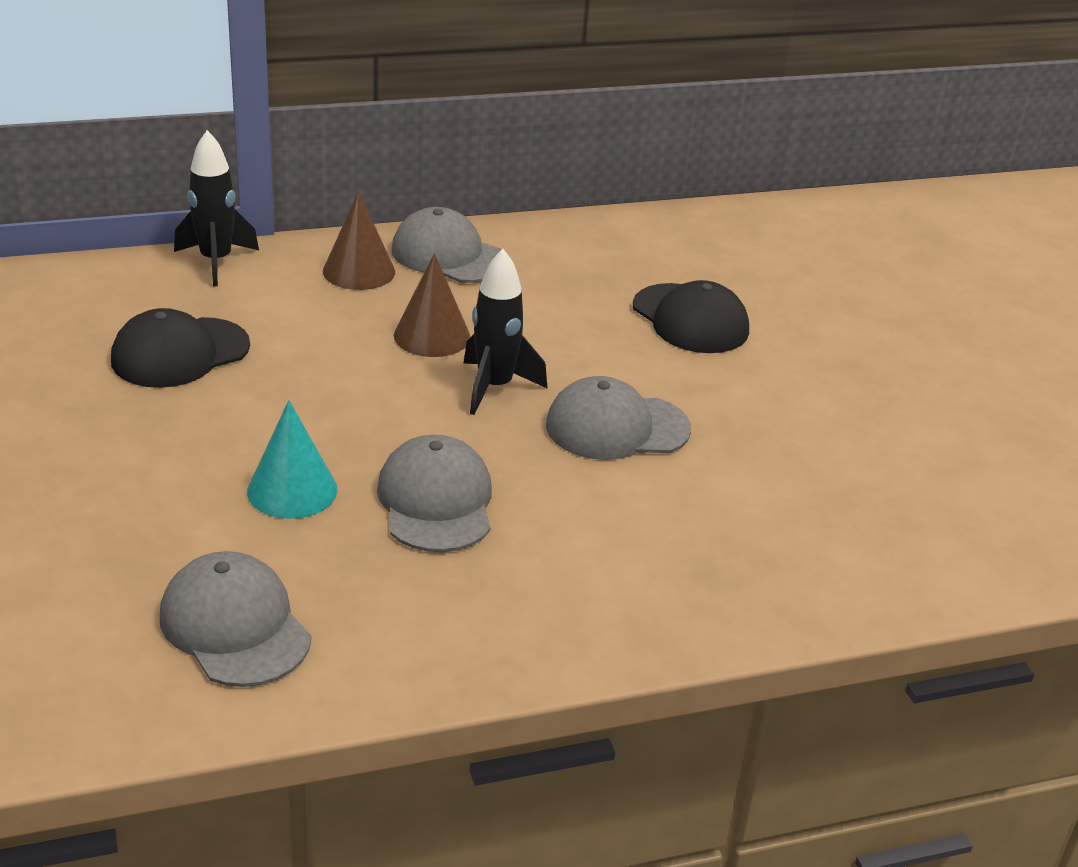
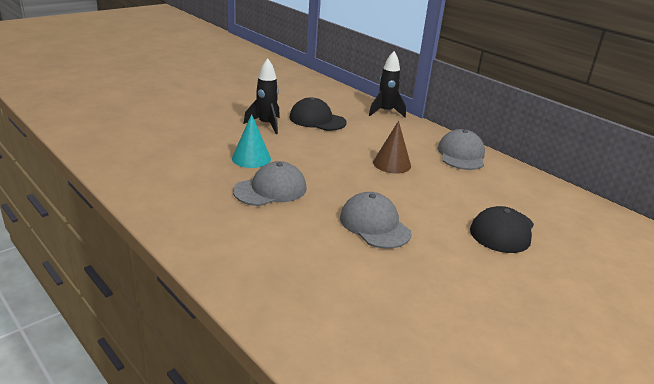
camera: 65 degrees right, 5 degrees down
(235, 626) = (160, 166): grey cap -> none
(359, 271) = (419, 139): brown cone -> none
(495, 387) = (370, 186): black rocket -> black rocket (266, 125)

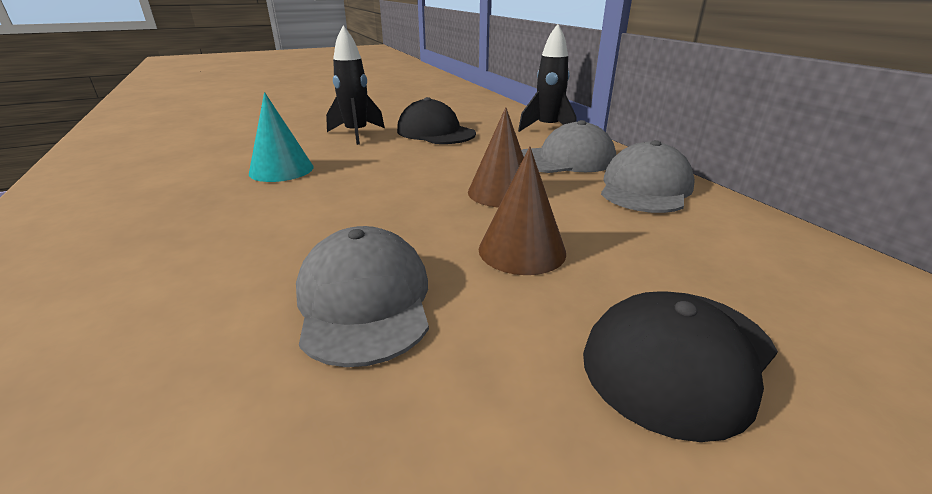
camera: 20 degrees right, 0 degrees up
(270, 189) = (250, 214): grey cap -> grey cap (565, 159)
(423, 195) = (522, 250): none -> brown cone

